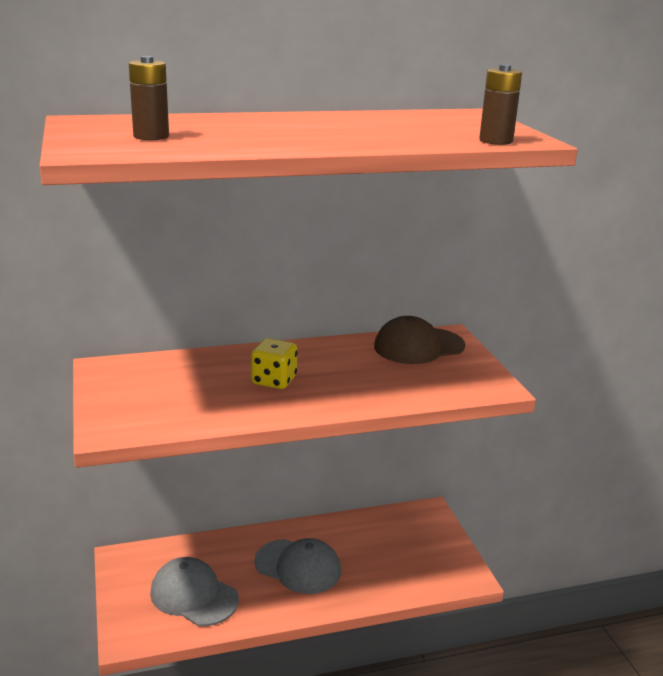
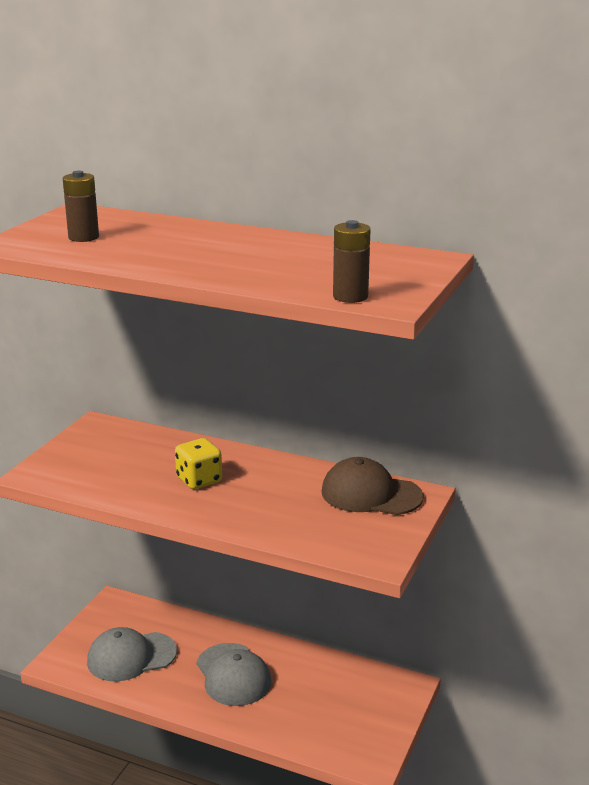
camera: 40 degrees right, 0 degrees up
(194, 595) = (131, 657): grey cap -> grey cap turned 90 degrees counterclockwise

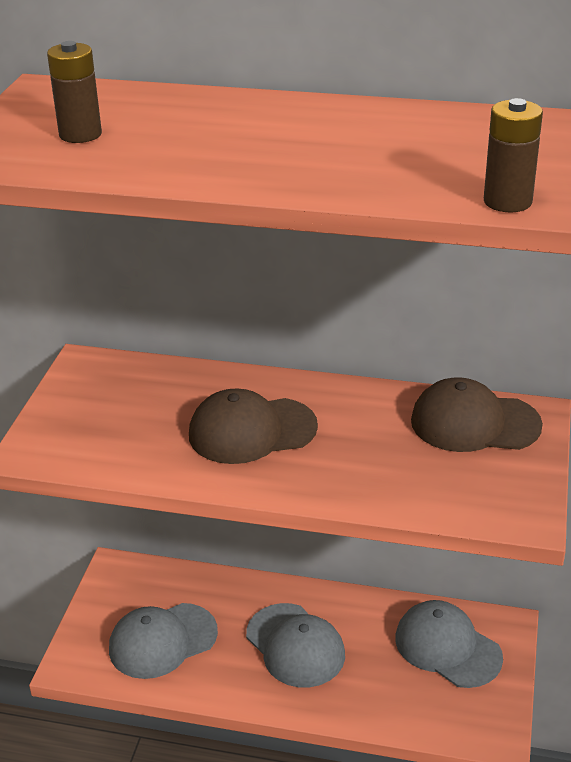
camera: 10 degrees left, 10 degrees up
(199, 480) = (252, 431): yellow dice -> brown cap
(355, 694) = (447, 647): none -> grey cap

